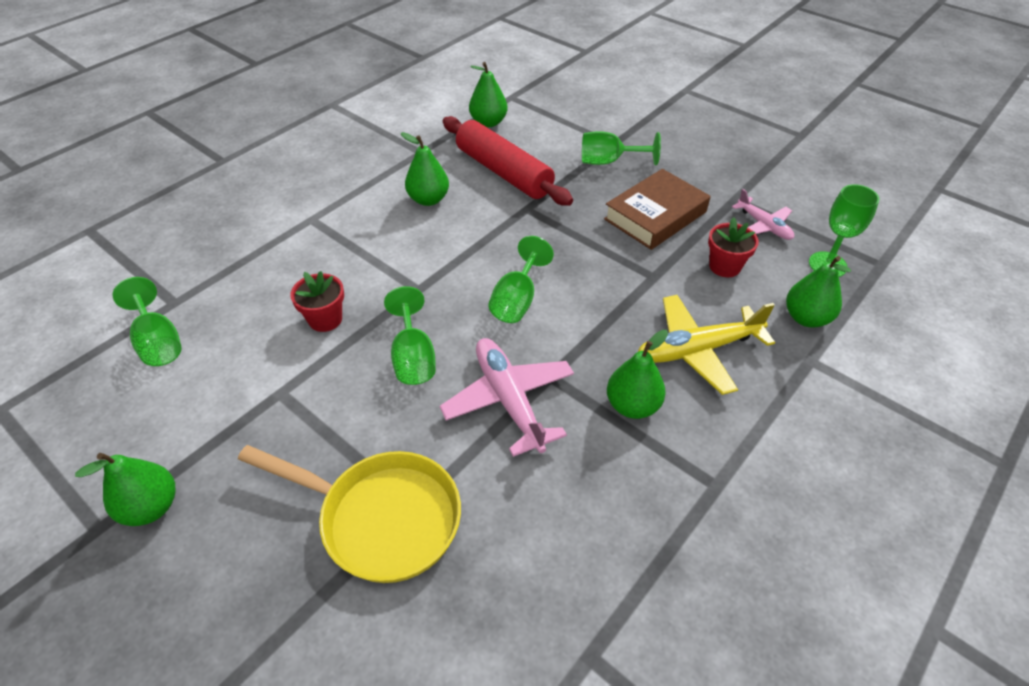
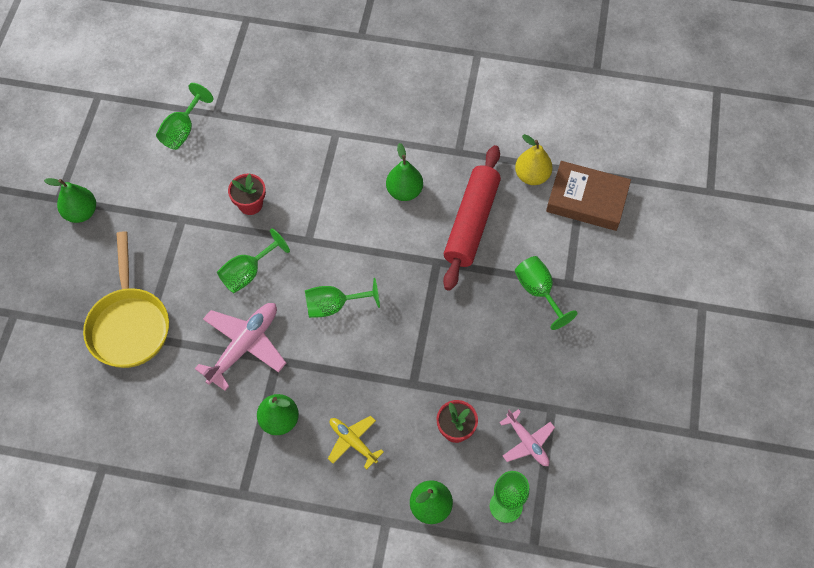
camera: 60 degrees right, 15 degrees up
(488, 122) = (532, 176): green pear -> yellow pear
(655, 215) = (487, 356): brown book -> brown book (587, 200)
(697, 350) = (353, 442): yellow plane -> yellow plane, size x0.60
(764, 225) = (527, 442): pink plane -> pink plane turned 60 degrees counterclockwise

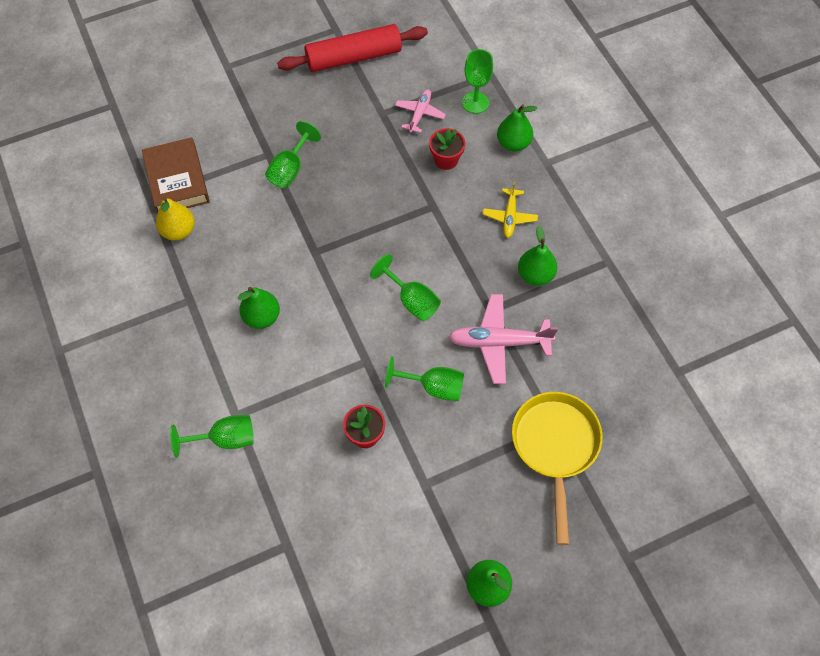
camera: 125 degrees left, 0 degrees up
(129, 325) = (555, 447): yellow pan -> yellow pan turned 45 degrees counterclockwise
(182, 130) = (328, 563): green goblet -> green goblet (225, 439)
(471, 223) = (258, 248): red rolling pin -> red rolling pin (354, 57)

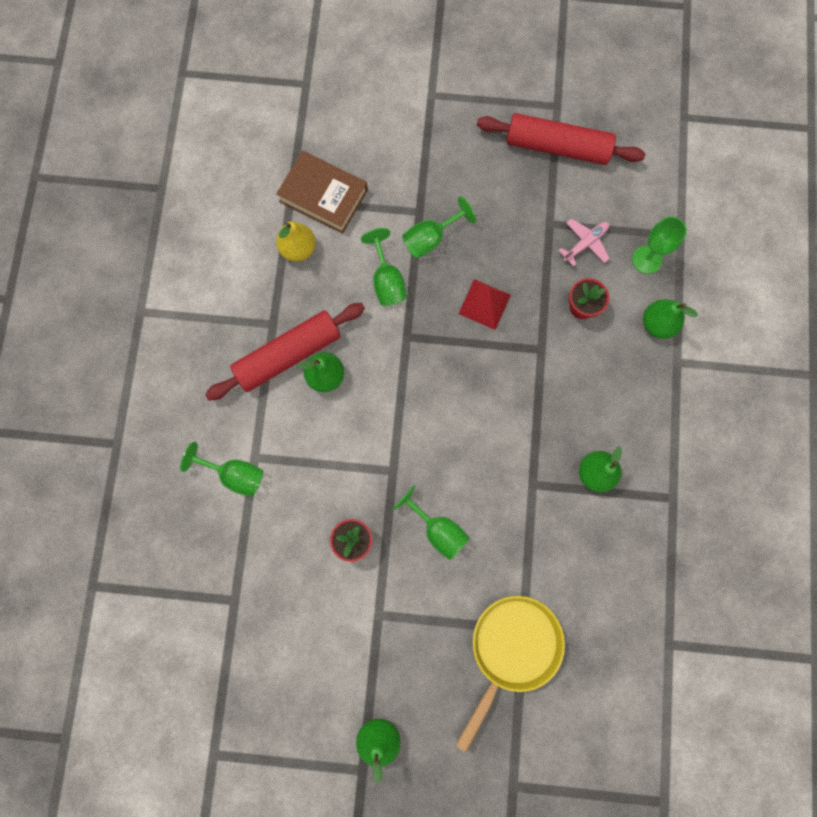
camera: 30 degrees right, 15 degrees up
(177, 180) = (323, 196): brown book -> brown book turned 75 degrees counterclockwise
(218, 317) = (288, 355): none -> red rolling pin
(365, 196) = (484, 304): none -> red pyramid
(412, 300) = (466, 434): green goblet -> green goblet (387, 281)
(498, 342) = (521, 520): pink plane -> none
(509, 217) = (607, 400): yellow plane -> none

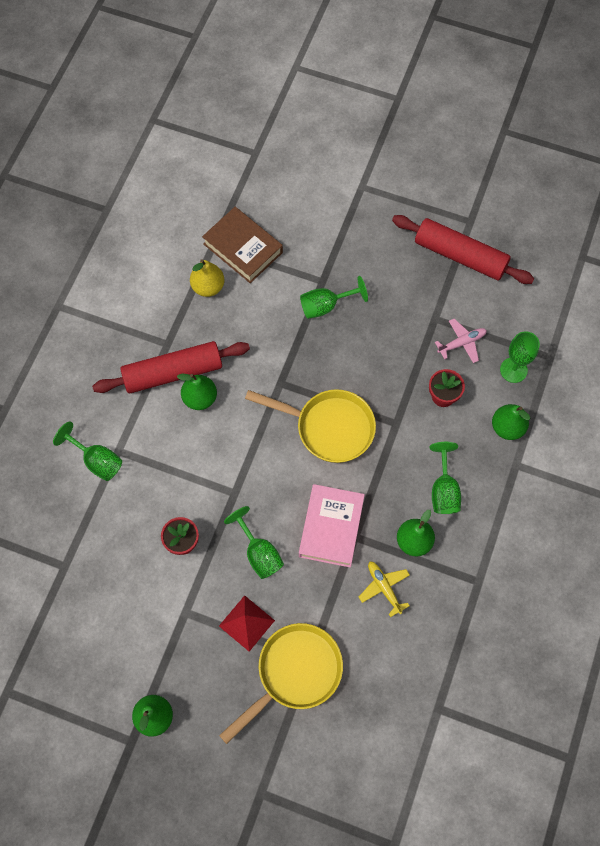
camera: 15 degrees right, 10 degrees down
(387, 281) = (277, 332): green goblet -> green goblet (444, 490)
(472, 372) = (329, 427): none -> yellow pan
(484, 304) = (357, 372): red pyramid -> red pyramid (246, 623)
(505, 481) = (331, 527): none -> pink book
(578, 531) = (384, 588): none -> yellow plane

